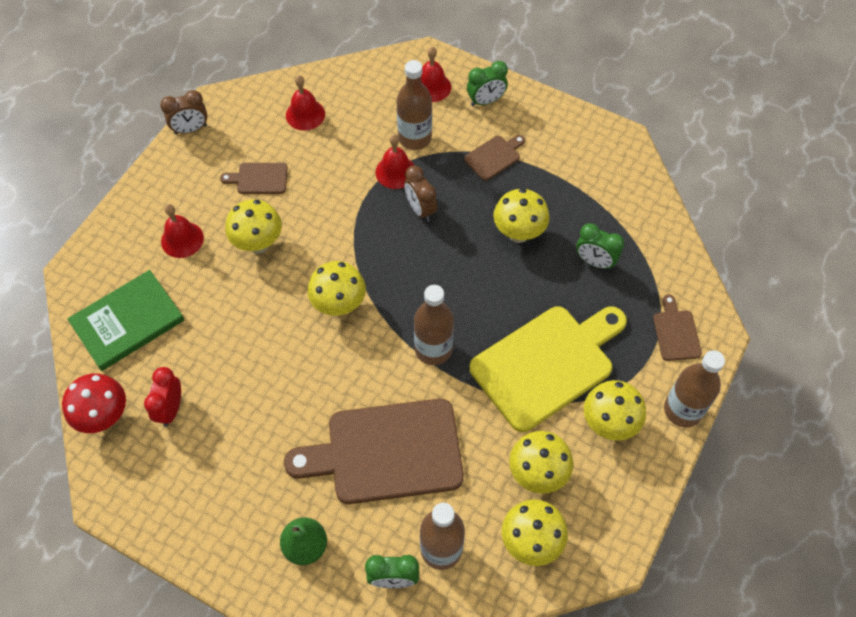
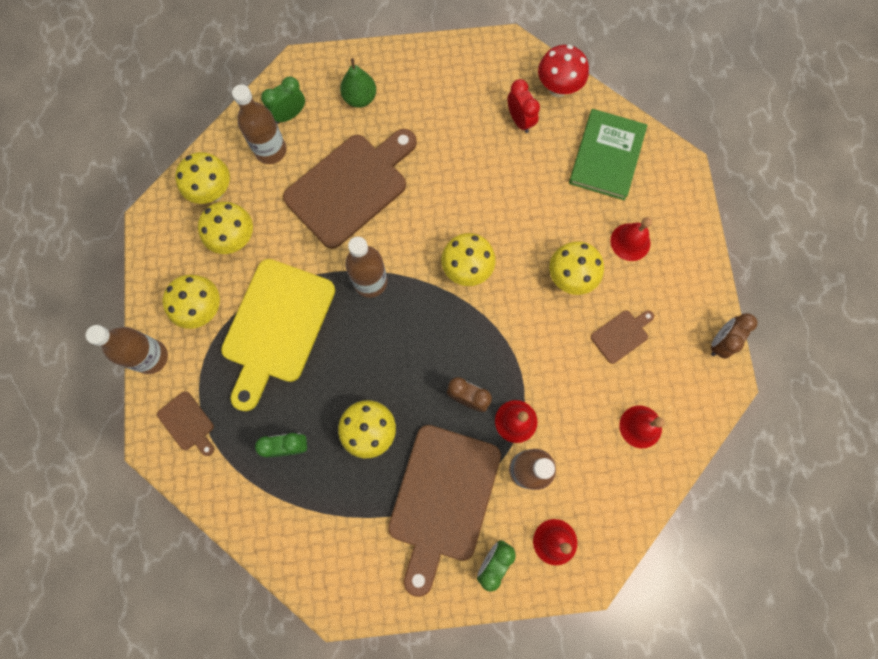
camera: 145 degrees right, 15 degrees up
(494, 156) = (442, 499): brown cutting board -> brown cutting board, size x2.27

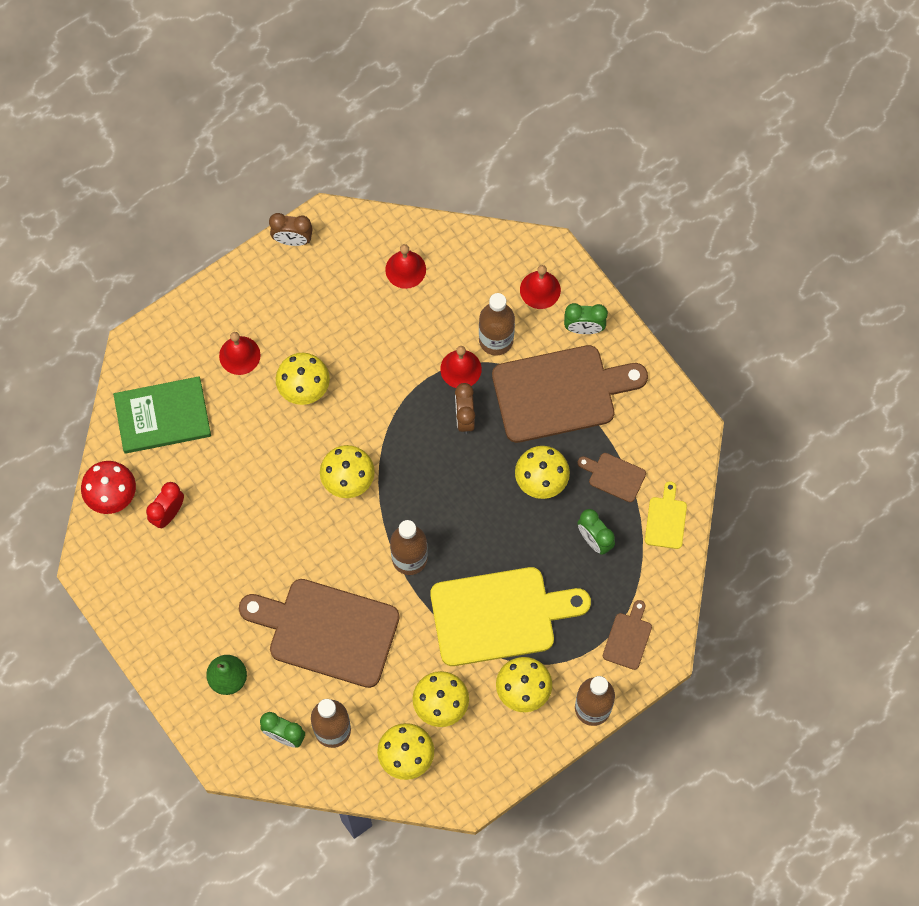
camera: 120 degrees left, 5 degrees down
(267, 523) = (666, 520): none -> yellow cutting board
(621, 335) = (333, 321): brown cutting board -> brown cutting board (614, 476)

